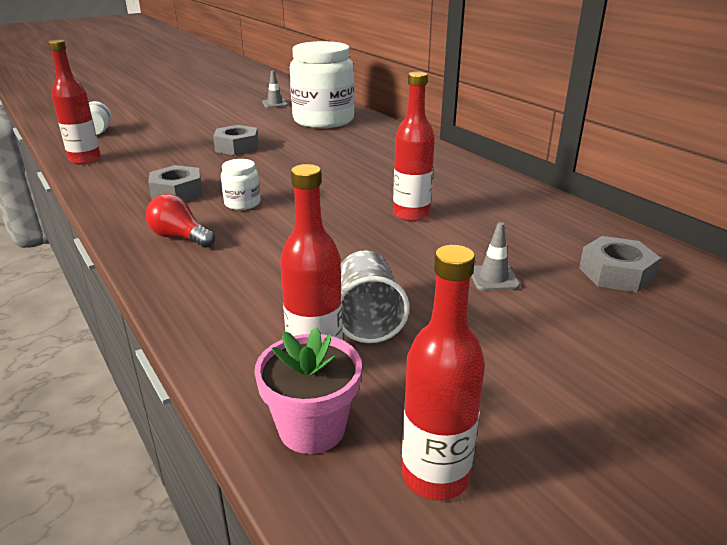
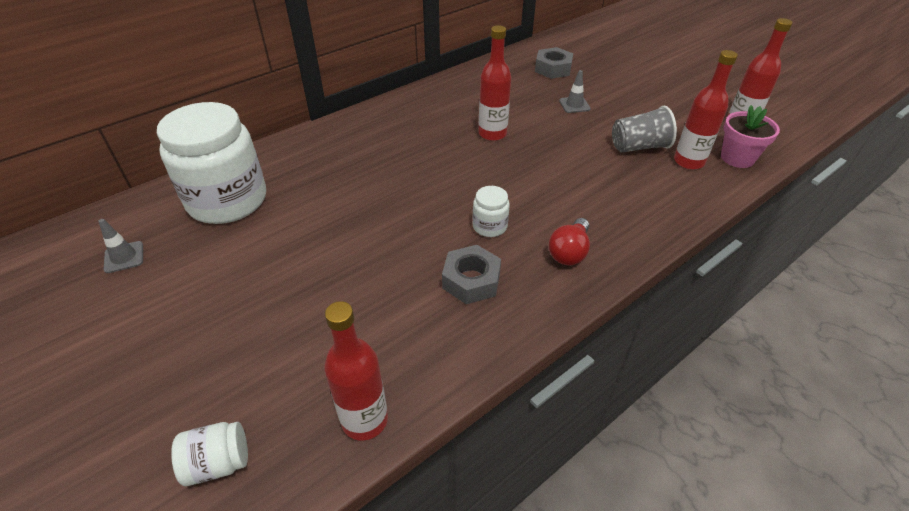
camera: 95 degrees left, 15 degrees up
(237, 147) = (323, 261): grey nut -> none

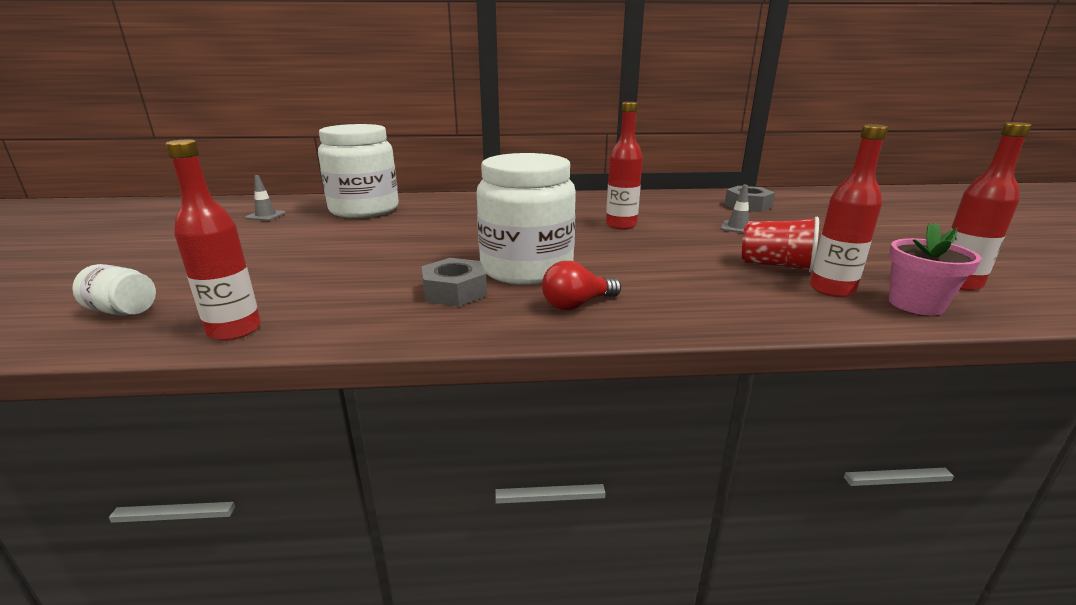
camera: 35 degrees right, 20 degrees down
(489, 226) = (527, 269): white jar -> white jar, size x2.37
(639, 147) = (776, 266): grey cup -> red cup

